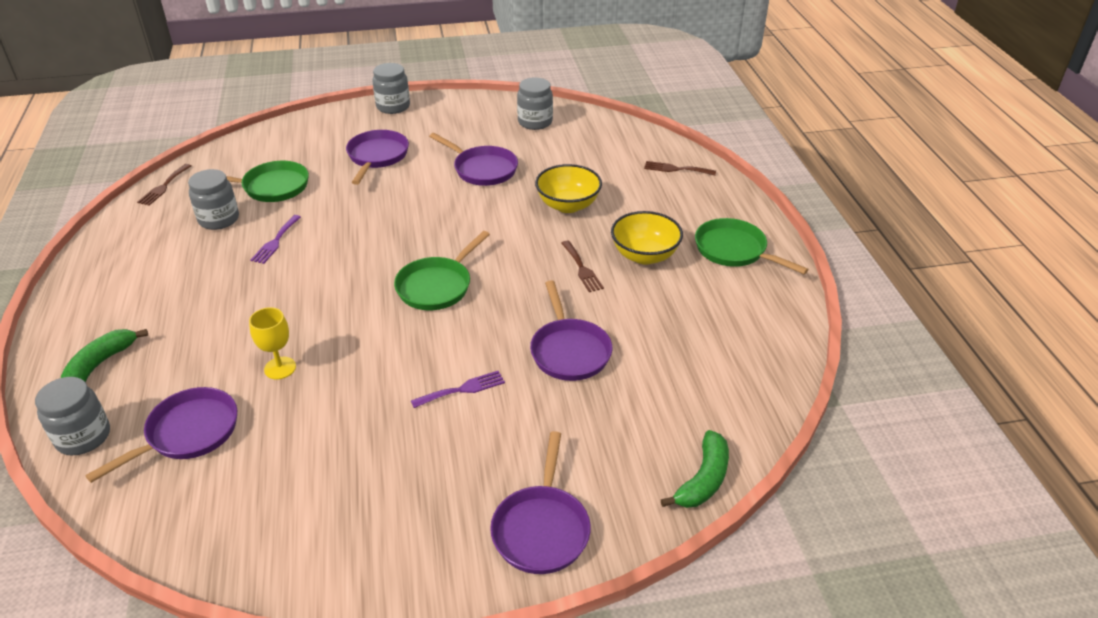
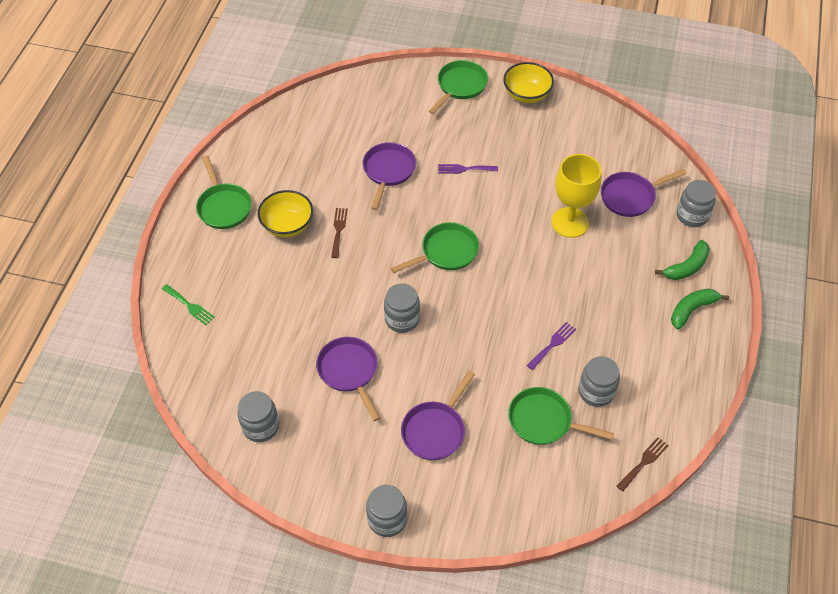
camera: 155 degrees left, 15 degrees up
(280, 368) = (570, 222): yellow goblet -> yellow goblet, size x1.80
(454, 216) = (402, 319): none -> grey jar
(541, 529) = (460, 86): purple pan -> green pan
(568, 205) = (306, 297): yellow bowl -> yellow bowl (526, 95)
(676, 169) = (189, 306): brown fork -> green fork
(703, 479) = (368, 80): green banana -> green banana (692, 310)

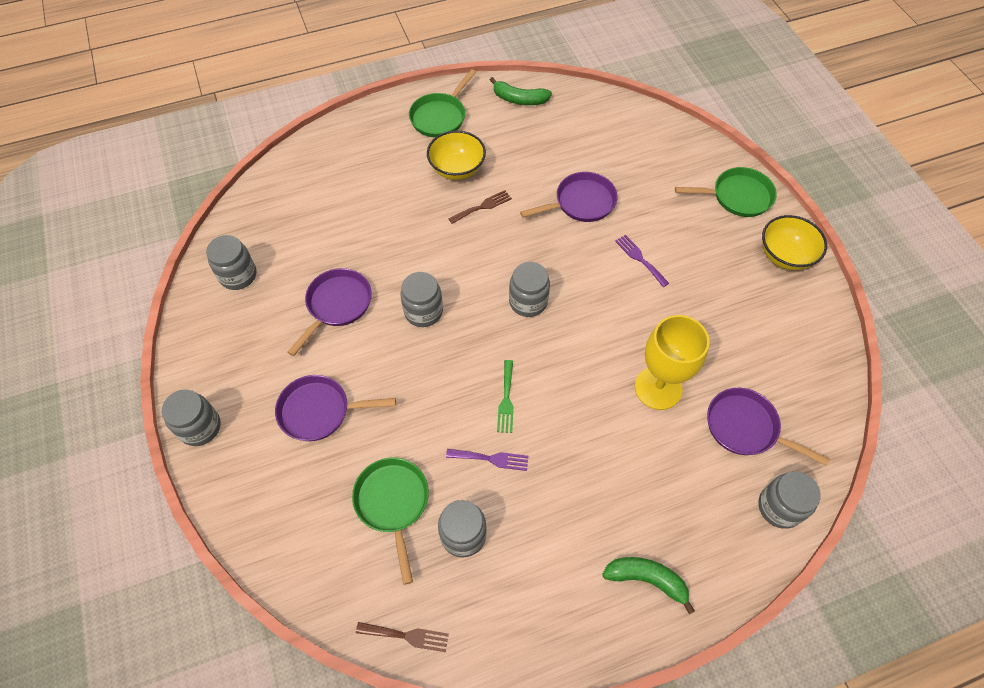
camera: 55 degrees right, 5 degrees up
(189, 306) = (324, 157): green fork -> green fork (506, 400)
(446, 252) = (528, 302): green pan -> grey jar
(686, 267) = (701, 541): green banana -> green banana (519, 99)

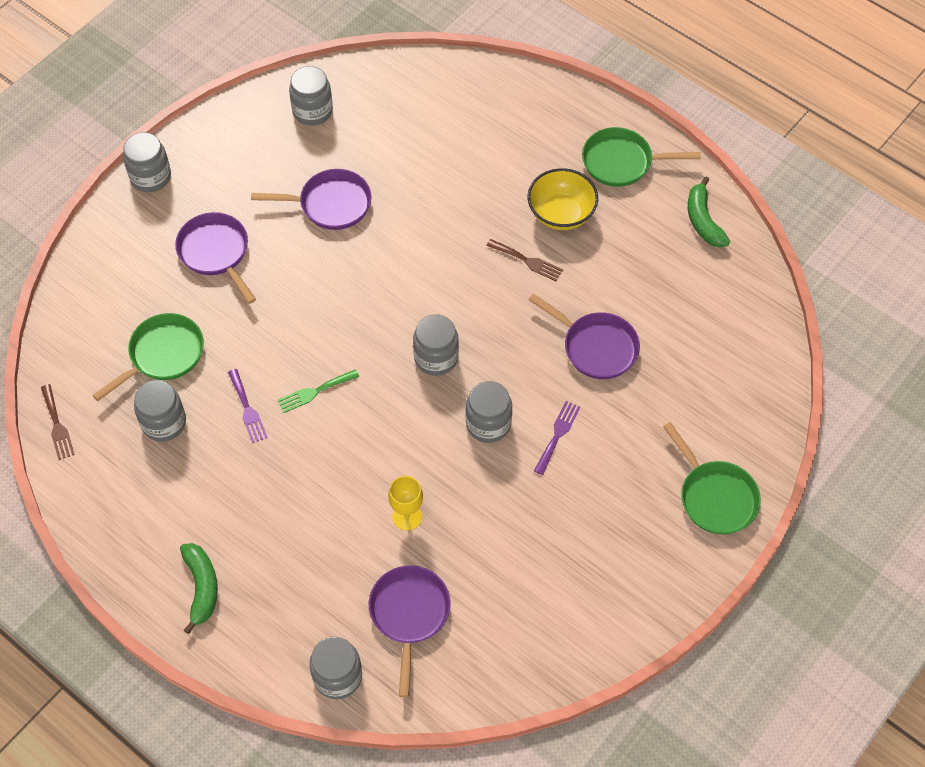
camera: 60 degrees right, 0 degrees up
(423, 311) = (368, 276): grey jar -> grey jar (488, 424)
(658, 388) = (407, 517): yellow goblet -> yellow goblet, size x0.55
(785, 256) = (660, 576): yellow bowl -> none

